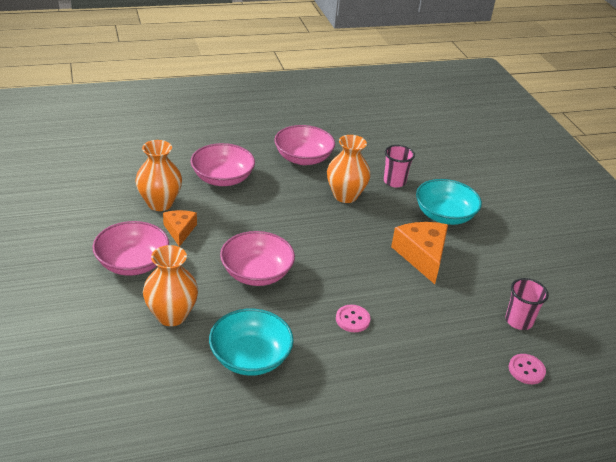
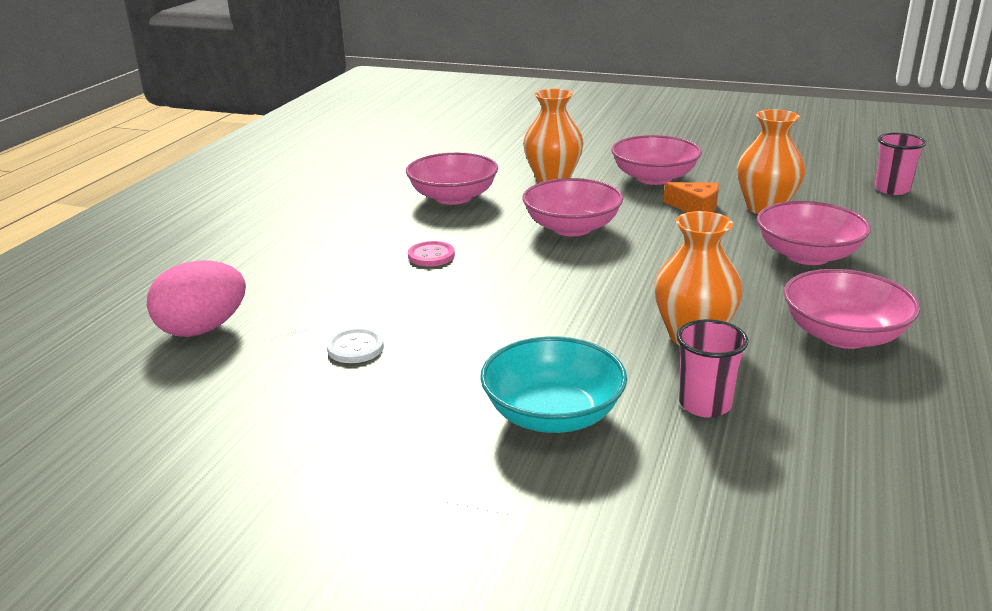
camera: 130 degrees right, 10 degrees down
(250, 357) = (453, 197): turquoise bowl -> pink bowl
(422, 256) = (478, 345): orange cheese -> none
(470, 296) = (355, 348): none -> white button
(518, 321) = (264, 364): pink cup -> pink cup (892, 189)
(526, 370) = (202, 329): pink button -> pink egg

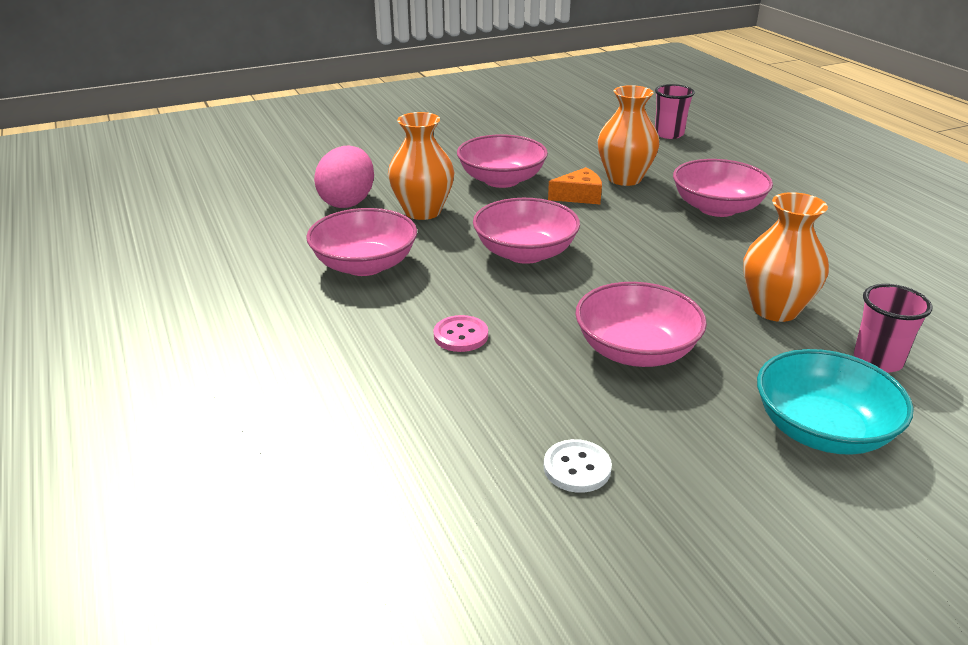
camera: 45 degrees left, 5 degrees up
(202, 329) = (388, 547): pink egg -> pink egg (348, 202)
(843, 335) = (843, 262): pink bowl -> pink bowl (636, 351)

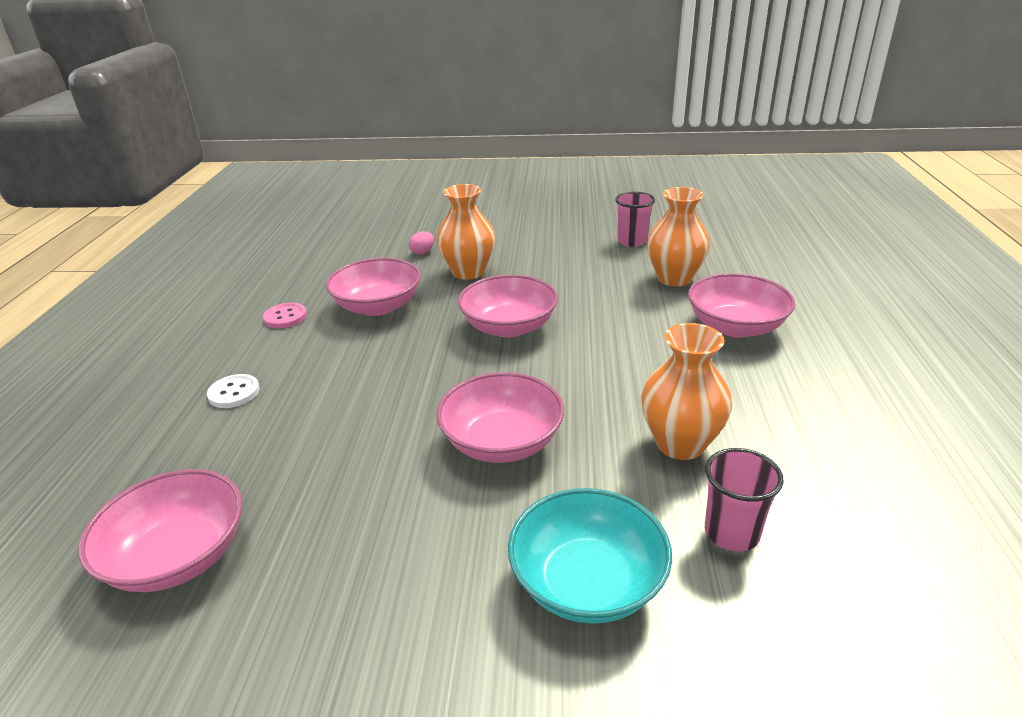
camera: 30 degrees right, 0 degrees up
(348, 202) = (422, 252): pink egg -> pink egg, size x0.45
(461, 335) = (380, 384): pink button -> pink button (285, 317)
(501, 180) = (561, 258): pink bowl -> pink bowl (178, 556)
(577, 468) = (337, 529): white button -> white button (234, 393)
(579, 196) = (613, 286): orange cheese -> none
(669, 134) = (768, 244): pink cup -> pink cup (632, 241)

